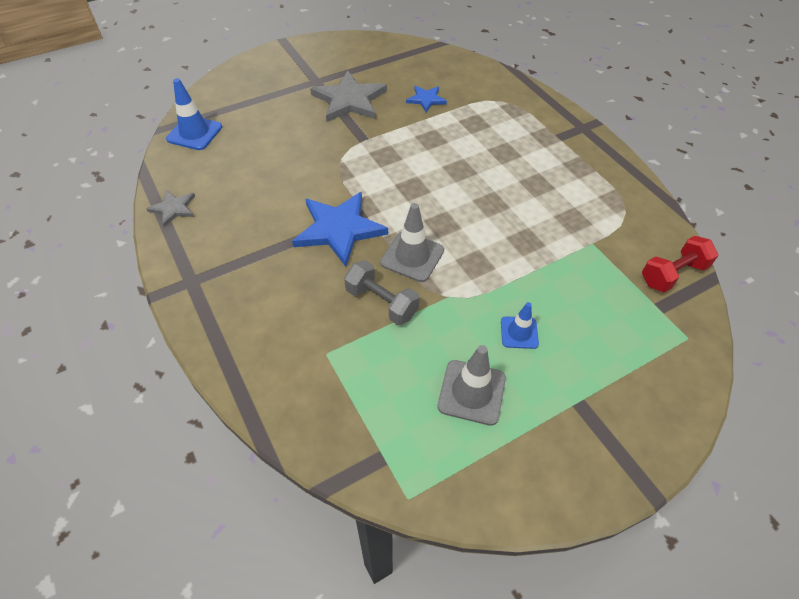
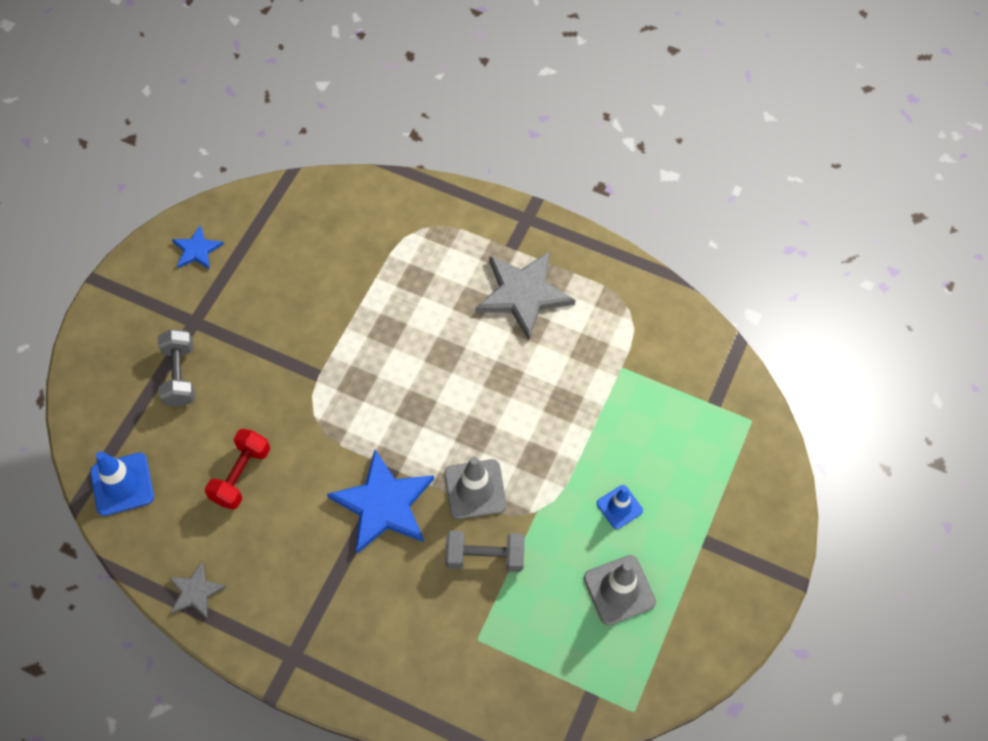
camera: 35 degrees left, 10 degrees up
(282, 100) = (180, 375): none -> grey dumbbell
(349, 100) = (256, 328): grey star -> grey star (523, 294)
(426, 99) = (339, 275): blue star -> blue star (197, 250)
(672, 274) = (706, 359): red dumbbell -> red dumbbell (241, 475)

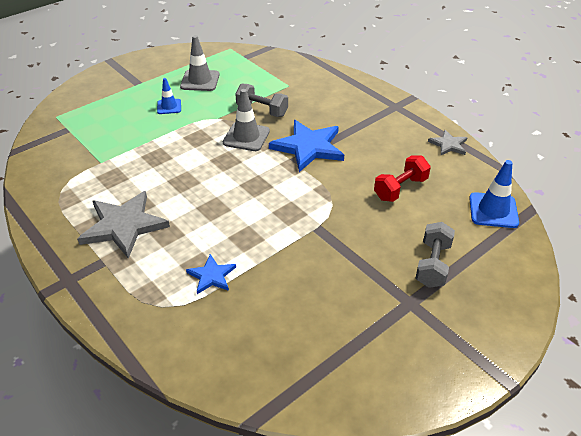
camera: 155 degrees left, 20 degrees down
(197, 250) = (389, 370): blue star -> blue star (211, 276)

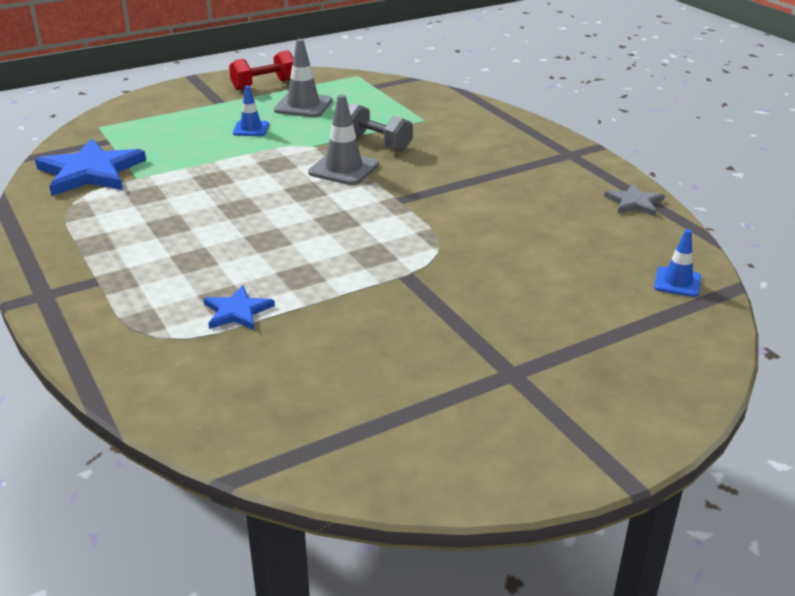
camera: 10 degrees right, 10 degrees down
(123, 225) = (140, 246): grey star -> none
(308, 147) = (427, 187): blue star -> blue star (90, 172)
(400, 189) = (544, 244): red dumbbell -> red dumbbell (264, 85)
(432, 264) = (562, 334): grey dumbbell -> none
(493, 210) = (677, 282): blue traffic cone -> blue traffic cone, size x0.63

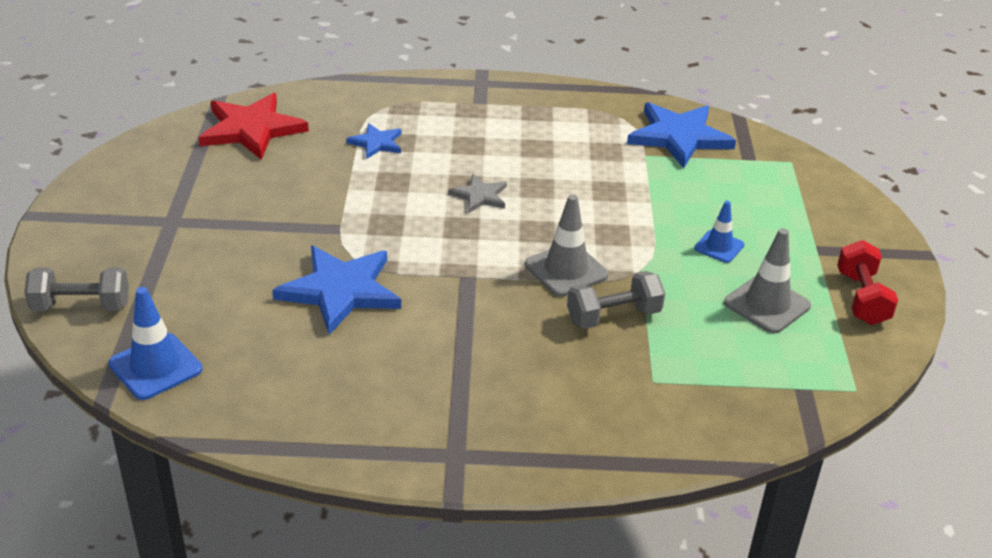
camera: 120 degrees right, 5 degrees up
(286, 410) = (251, 129): none -> red star
(484, 242) = (340, 290): none -> blue star
(634, 202) = (301, 433): grey star -> grey star (480, 196)
(677, 282) = (155, 367): blue traffic cone -> blue traffic cone, size x1.58
(684, 357) = (81, 306): none -> grey dumbbell

